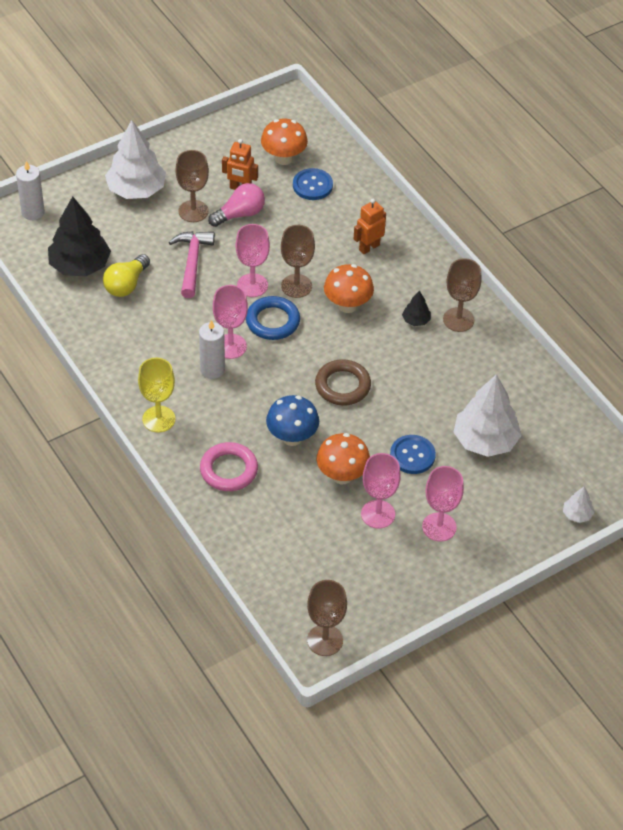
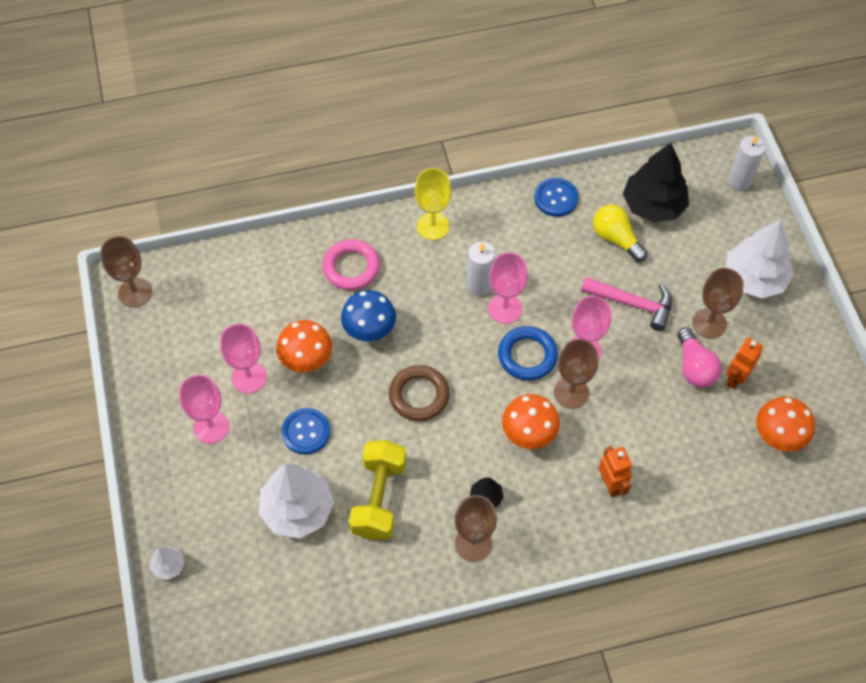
camera: 110 degrees right, 10 degrees up
(312, 185) = (725, 455): blue button -> blue button (556, 198)
(449, 389) = (378, 498): none -> yellow dumbbell

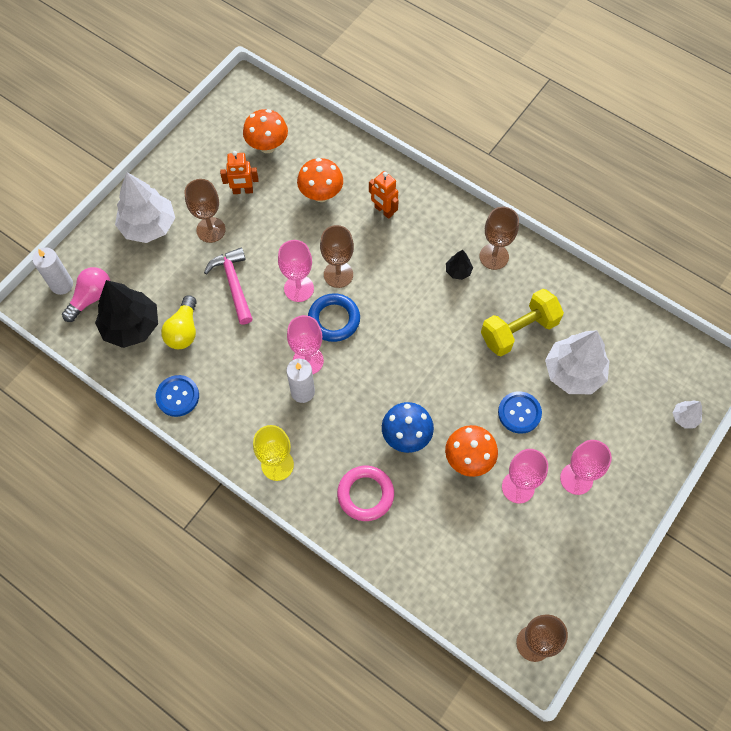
camera: 130 degrees left, 5 degrees up
(419, 395) = (426, 363): brown ring -> none
(528, 434) = (392, 278): orange mushroom -> orange mushroom (321, 194)
(610, 484) = (383, 211): orange robot -> orange robot turned 75 degrees counterclockwise
(694, 367) = (254, 218): pink light bulb -> pink light bulb (91, 298)

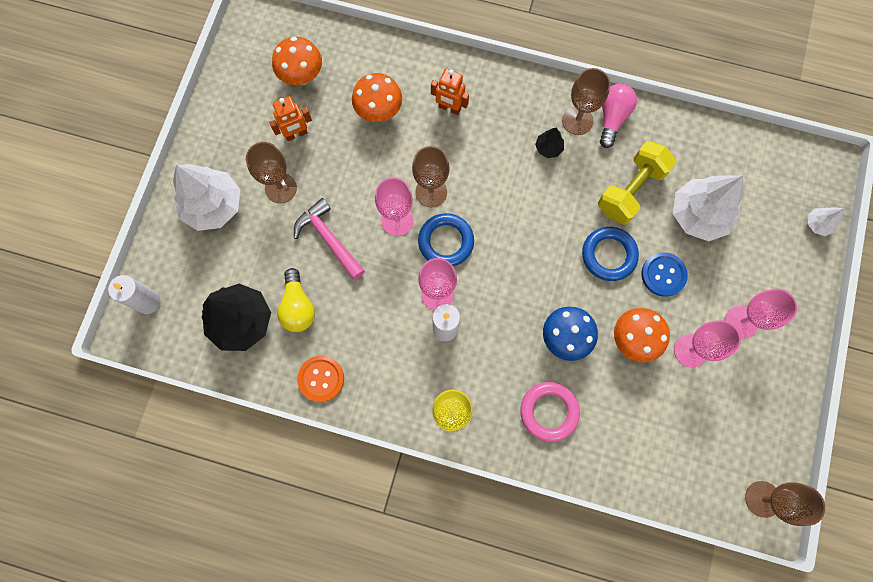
camera: 20 degrees left, 10 degrees up
(91, 298) = (186, 305): pink light bulb -> pink light bulb (612, 118)
(177, 396) = (321, 379): blue button -> orange button
(475, 379) = (608, 255): none -> blue ring

